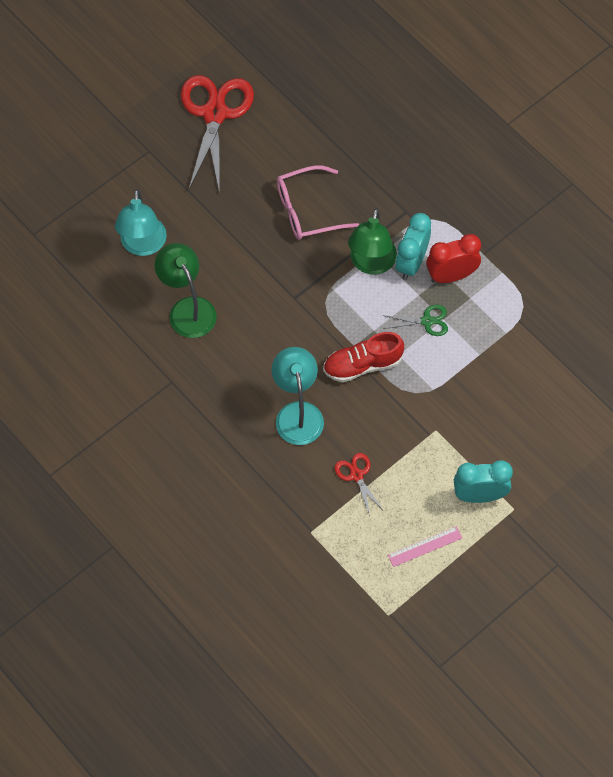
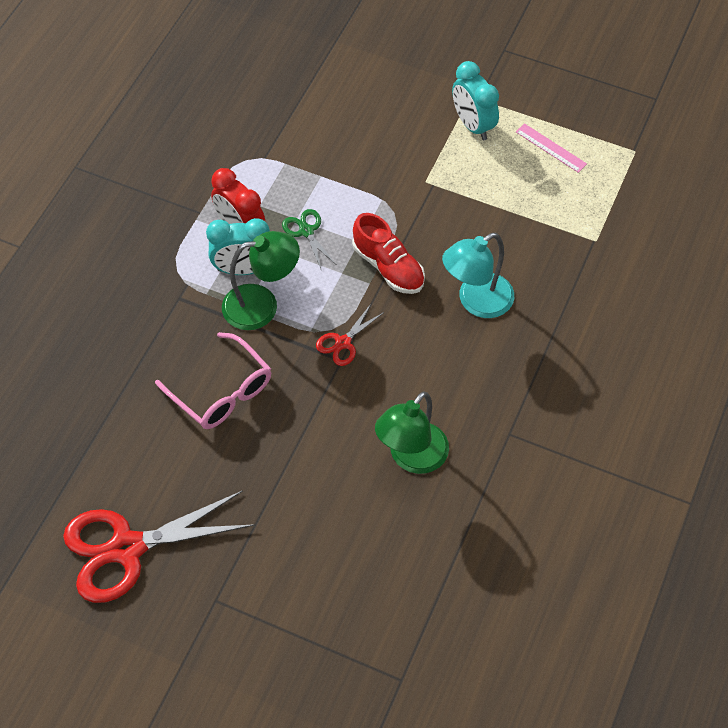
camera: 115 degrees left, 5 degrees down
(142, 245) = (353, 544): turquoise lamp -> none
(356, 475) = (513, 226): red scissors -> red scissors (343, 343)

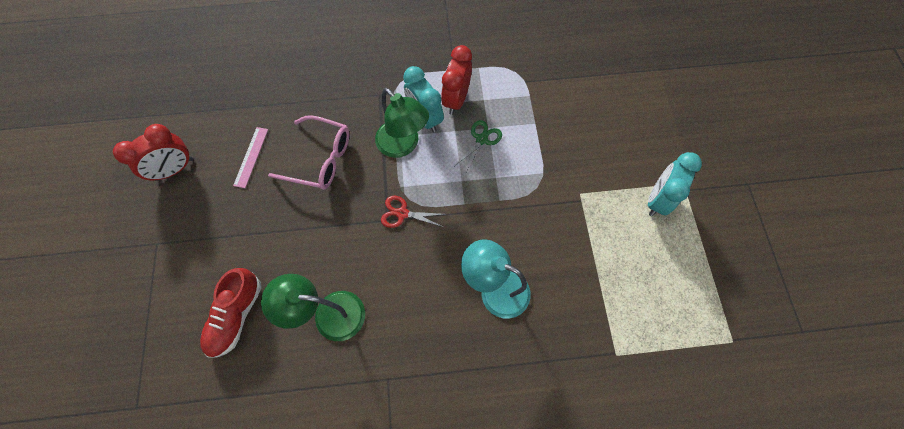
camera: 60 degrees right, 10 degrees up
(127, 548) = (175, 169): red scissors -> red clock
(222, 391) = (320, 159): pink glasses -> pink glasses turned 90 degrees counterclockwise
(388, 267) = (486, 209): red shoe -> red shoe (236, 315)
(550, 148) = (681, 269): pink ruler -> pink ruler (251, 157)

